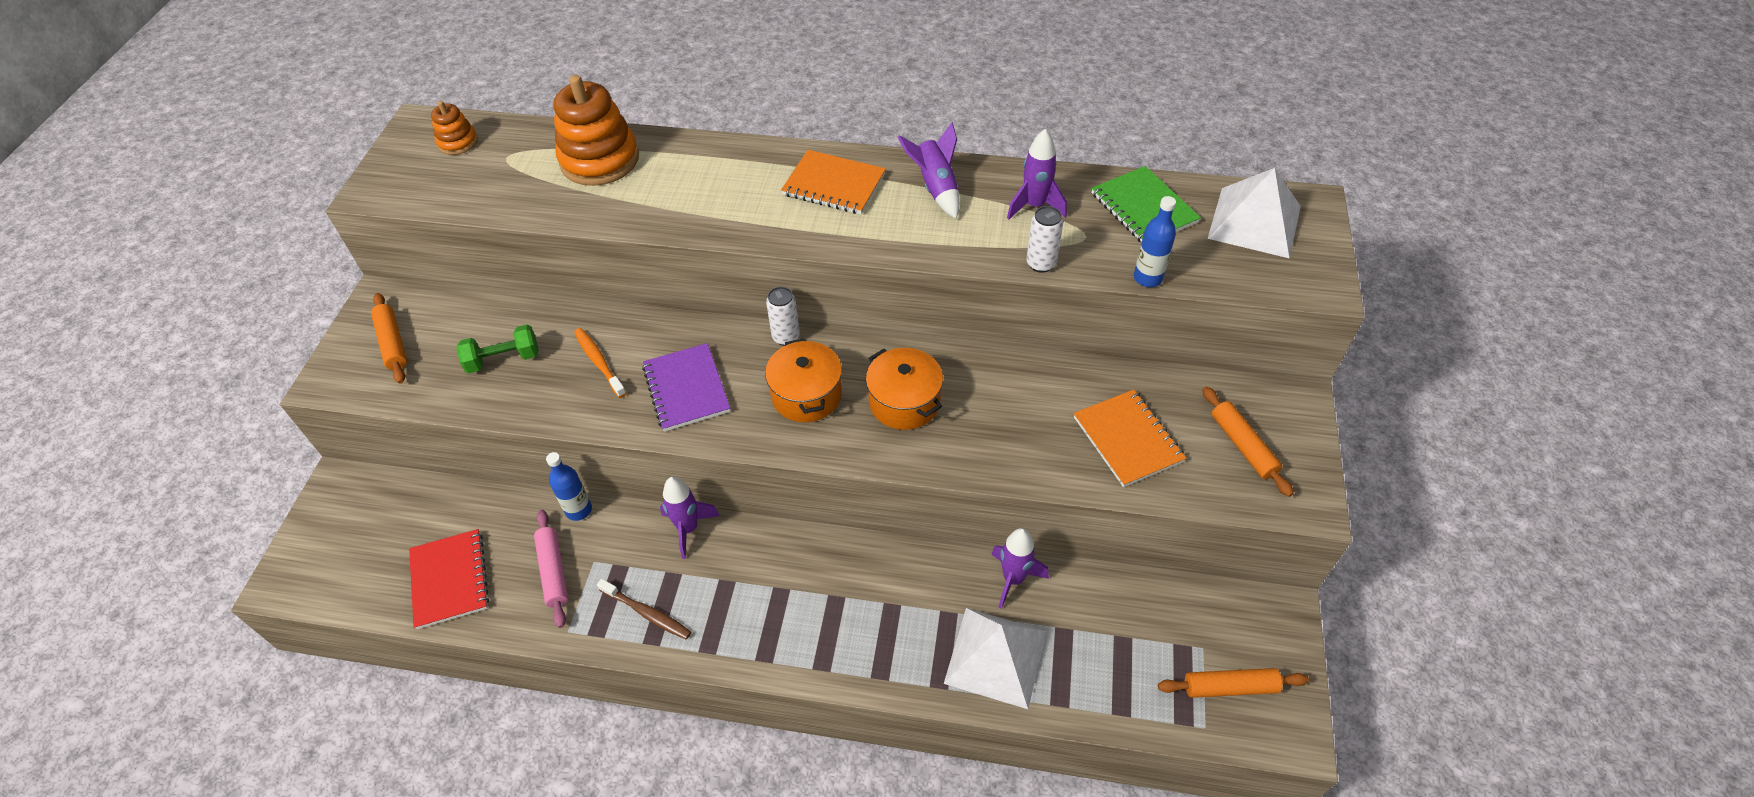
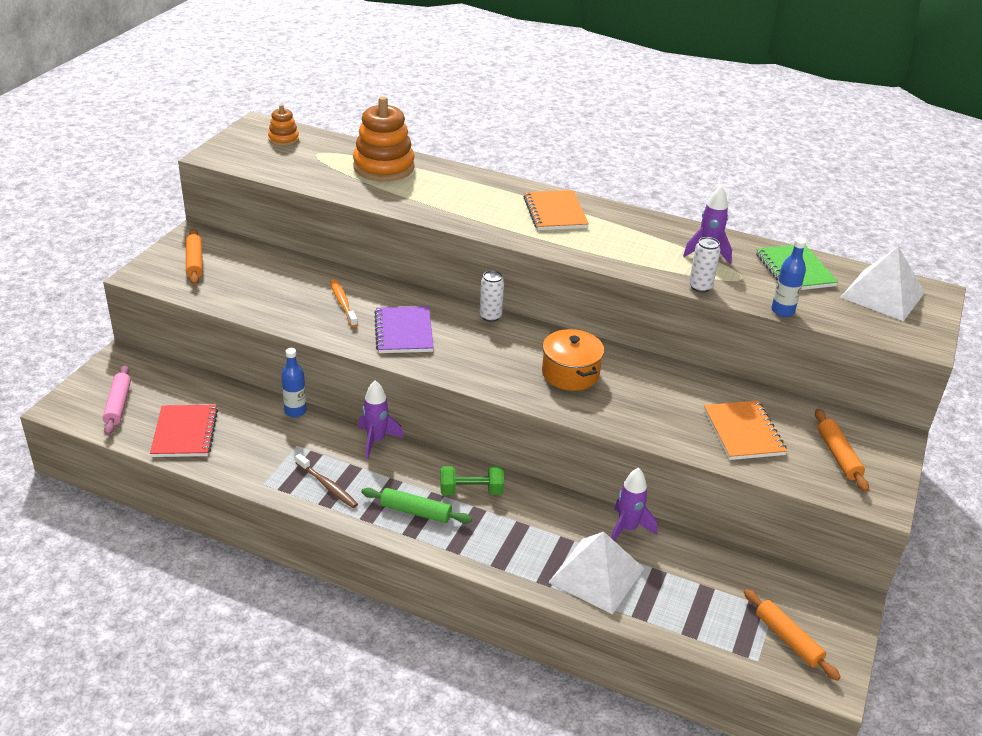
camera: 10 degrees right, 15 degrees down
(503, 359) = (272, 288): green dumbbell -> green dumbbell (471, 491)
(554, 571) = (264, 445): pink rolling pin -> pink rolling pin (118, 405)
(763, 622) = (416, 511): none -> green rolling pin
(806, 395) = (495, 354): orange pot -> none
(834, 185) = (555, 212): orange notebook -> orange notebook turned 45 degrees clockwise
(936, 188) = (633, 228): purple rocket -> none
(1230, 687) = (788, 639): orange rolling pin -> orange rolling pin turned 45 degrees clockwise

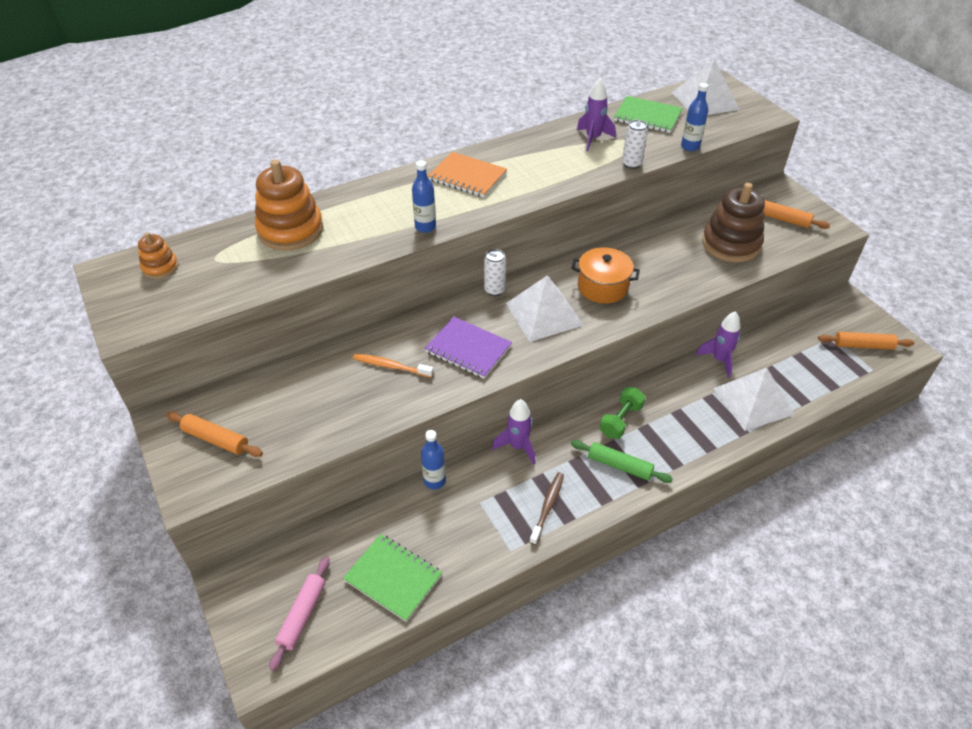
camera: 50 degrees left, 10 degrees up
(118, 405) = (302, 615): pink rolling pin -> pink rolling pin turned 75 degrees clockwise
(185, 433) = (393, 578): red notebook -> green notebook
(327, 486) = (547, 507): brown toothbrush -> brown toothbrush turned 60 degrees counterclockwise
(416, 511) = (619, 465): green rolling pin -> green rolling pin turned 60 degrees clockwise
(462, 219) = (425, 227): none -> blue bottle
(493, 354) = (544, 314): none -> white pyramid
(743, 432) = (731, 244): orange notebook -> brown stacking toy

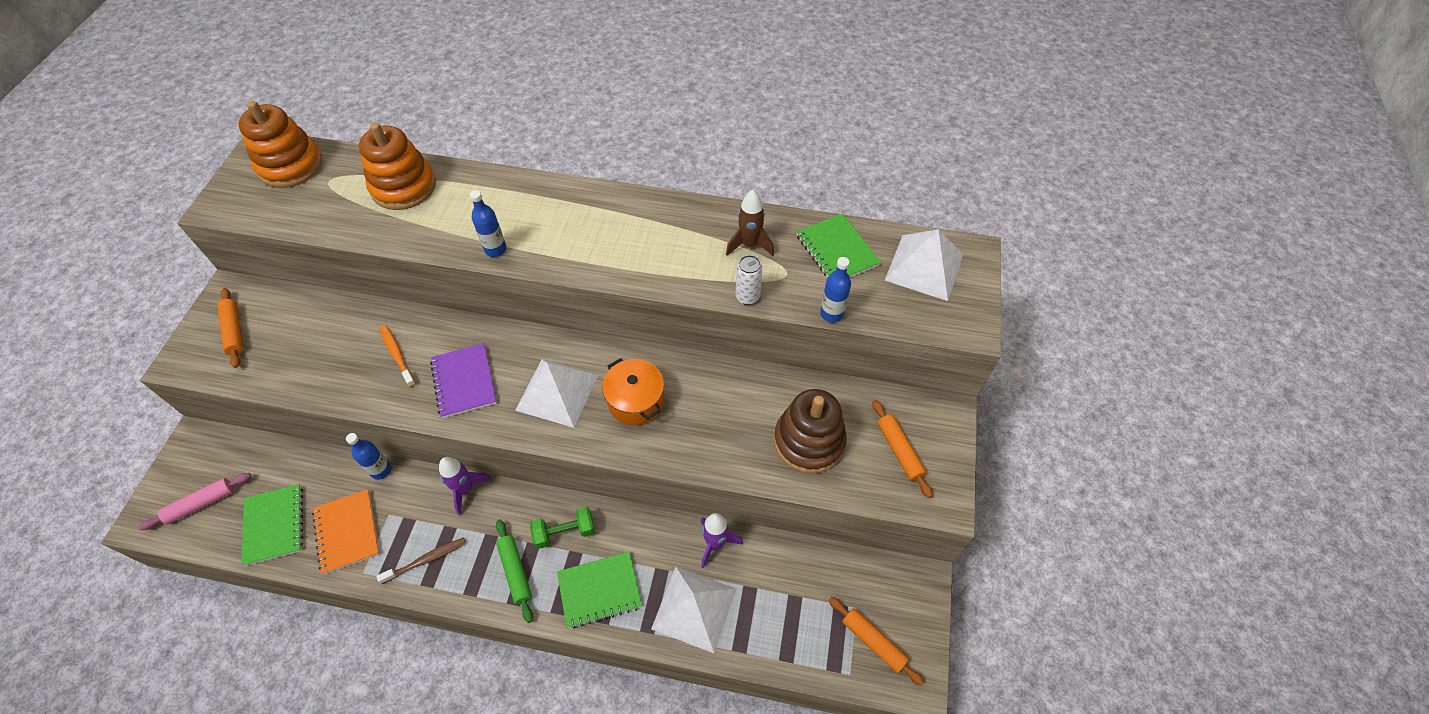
camera: 40 degrees right, 10 degrees up
(160, 267) = (290, 165): orange stacking toy -> orange stacking toy, size x1.95
(467, 177) = (590, 218): orange notebook -> orange notebook (347, 532)
(494, 290) = (548, 340): white can -> none
(593, 139) = (749, 244): purple rocket -> brown rocket
(686, 434) = (599, 590): none -> green notebook

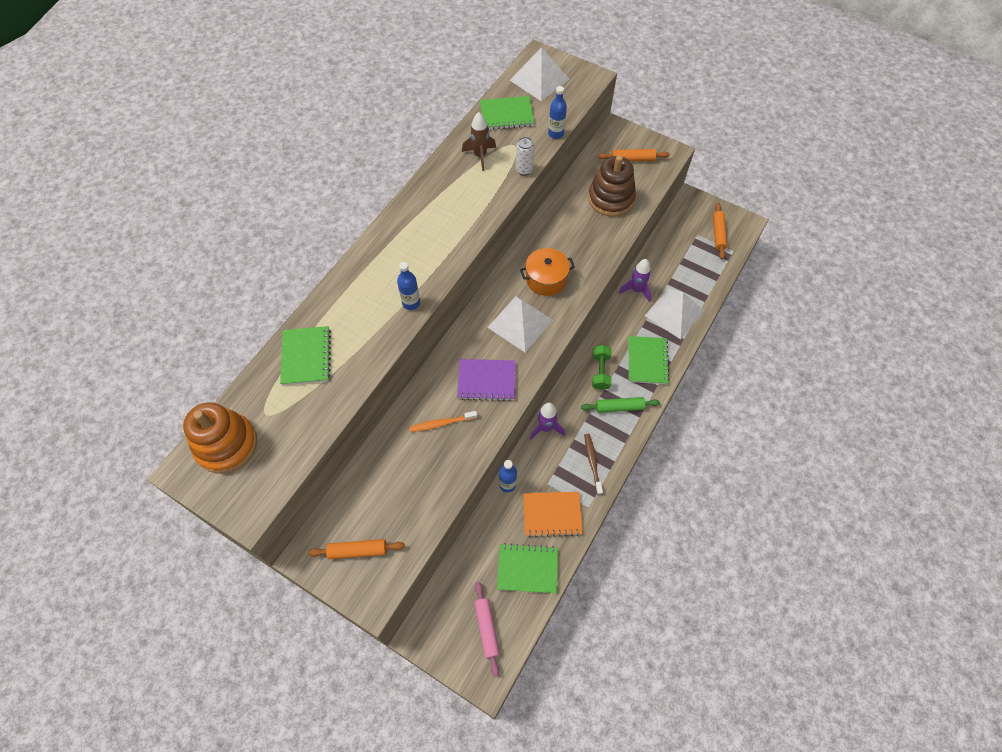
camera: 70 degrees left, 5 degrees up
(403, 187) = (306, 356): orange stacking toy -> green notebook
(873, 642) = (718, 234): orange rolling pin -> orange rolling pin turned 60 degrees counterclockwise

